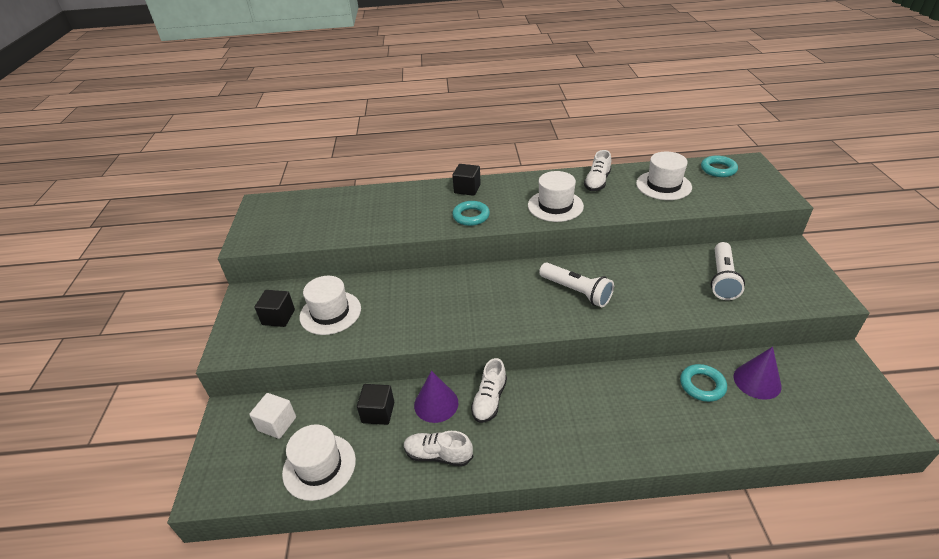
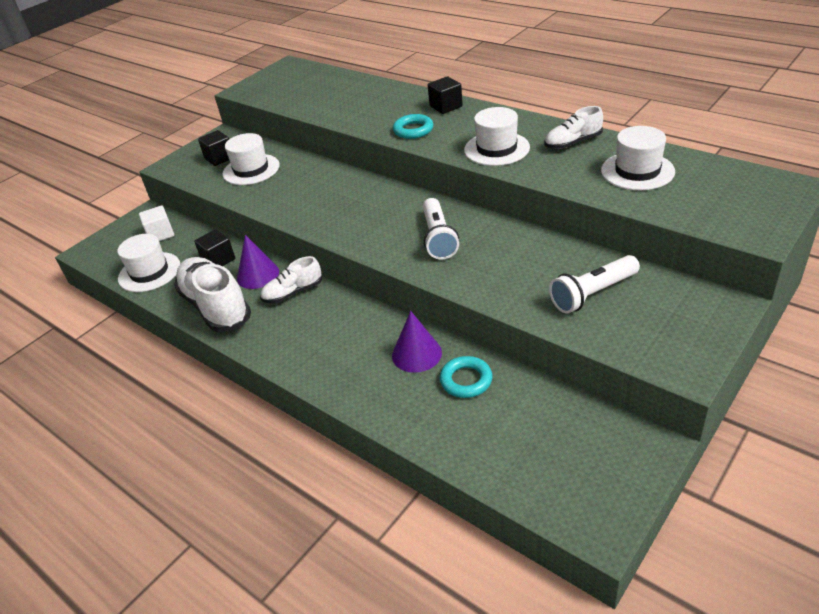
camera: 45 degrees right, 0 degrees up
(438, 455) = (216, 307): white shoe -> white shoe, size x1.83
(718, 169) = (734, 179): turquoise ring -> none
(757, 381) = (522, 408): purple cone -> purple cone (416, 354)

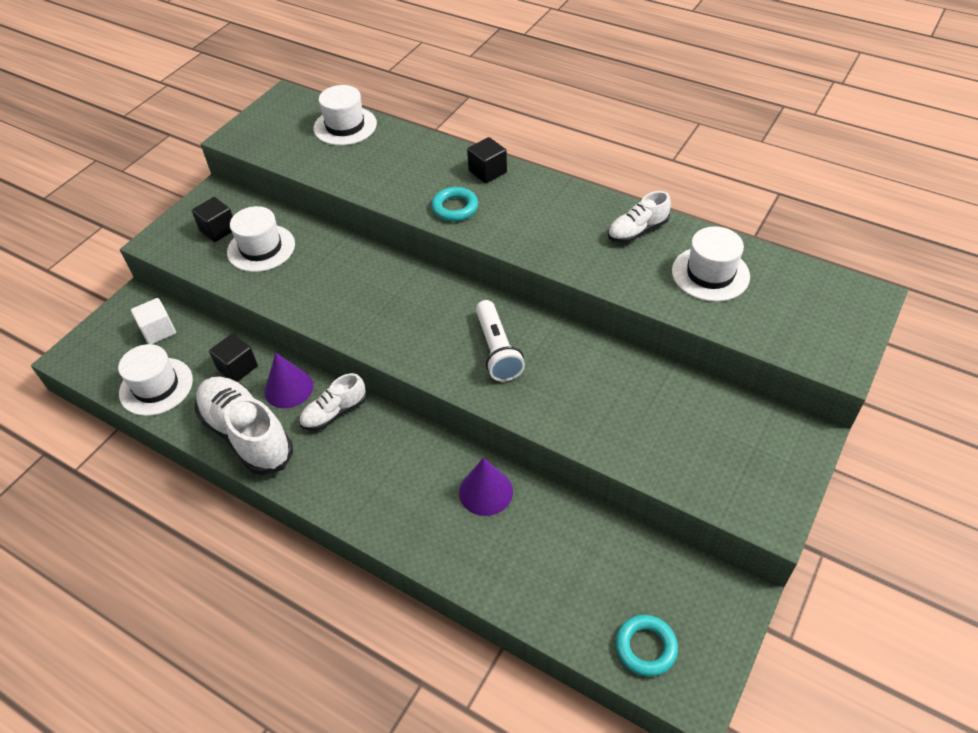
camera: 10 degrees left, 10 degrees up
(466, 380) = (543, 524): turquoise ring -> turquoise ring (645, 647)
(496, 149) = (554, 238): white hat -> white hat (345, 126)
(592, 294) = (671, 425): white flashlight -> none

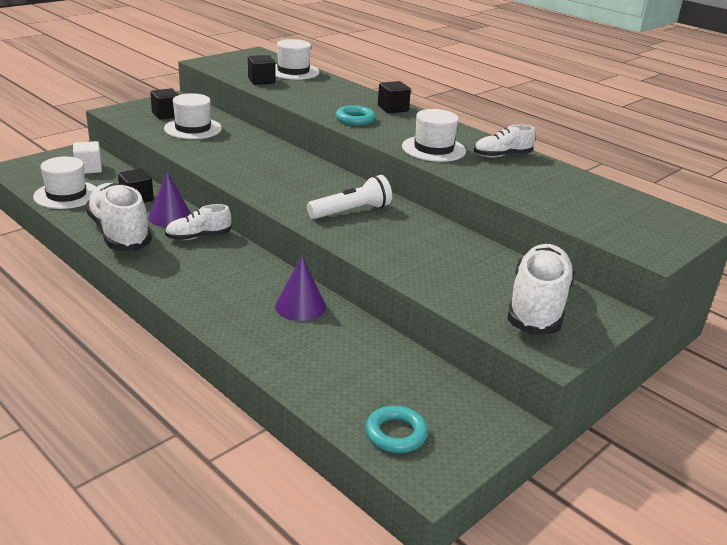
camera: 10 degrees right, 20 degrees down
(317, 158) = (261, 81): none -> black cube
(497, 350) = (351, 211): white flashlight -> white flashlight turned 120 degrees counterclockwise
(710, 274) = (555, 187): white hat -> white hat (433, 149)
(736, 450) = (537, 306): none -> white shoe

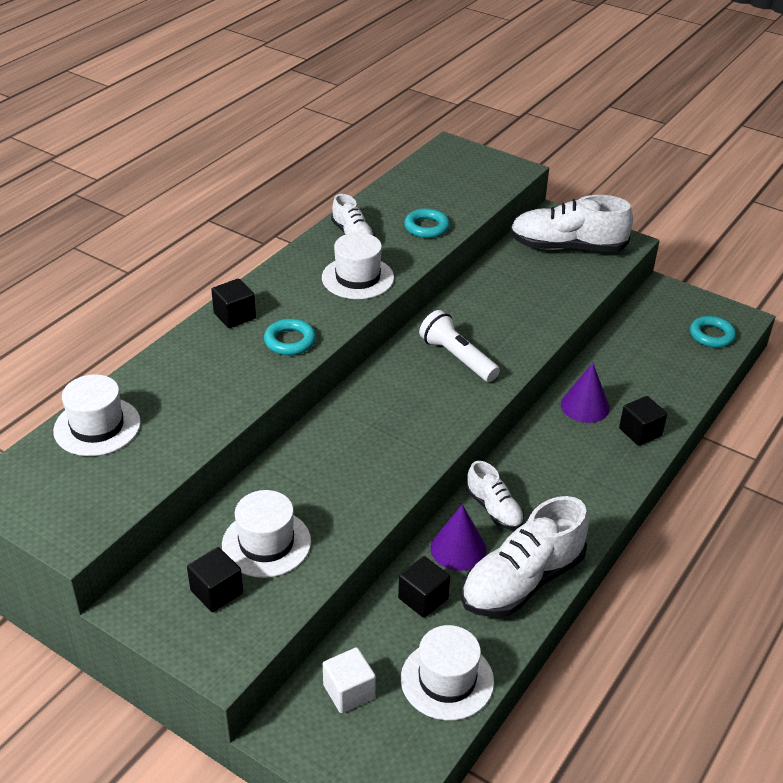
camera: 100 degrees left, 10 degrees up
(261, 81) = (158, 451): black cube -> black cube (640, 432)
(516, 186) = (426, 227): none -> turquoise ring

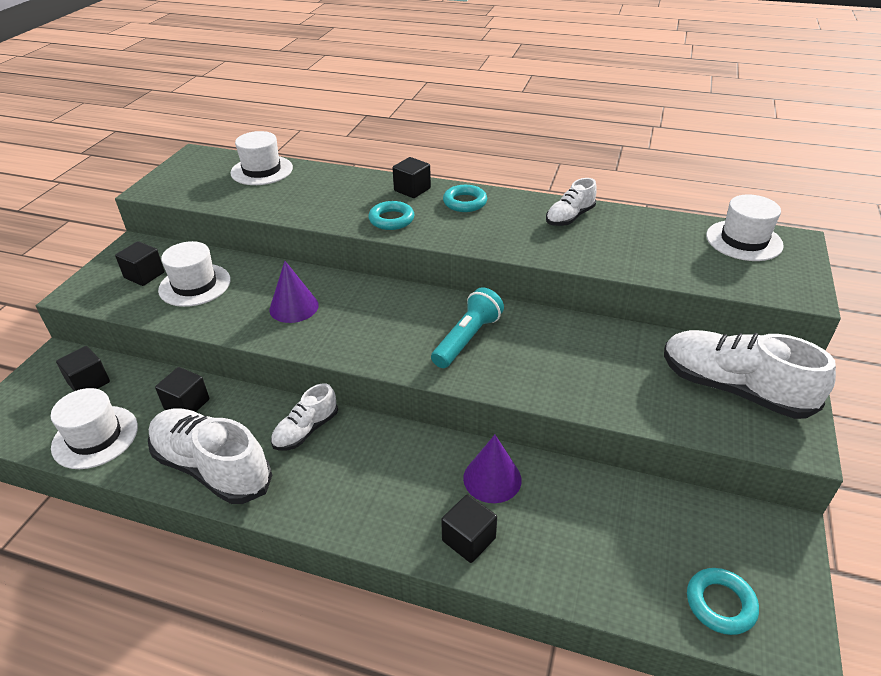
camera: 75 degrees right, 0 degrees up
(349, 692) = (89, 382): white cube -> black cube
(358, 278) = (503, 233): white hat -> white hat (744, 240)
(426, 227) = (620, 254): turquoise ring -> turquoise ring (465, 202)
(457, 358) = (467, 339): white flashlight -> turquoise flashlight
(458, 549) = (249, 415): purple cone -> purple cone (294, 307)
(567, 247) = (733, 388): white shoe -> white shoe turned 45 degrees counterclockwise

